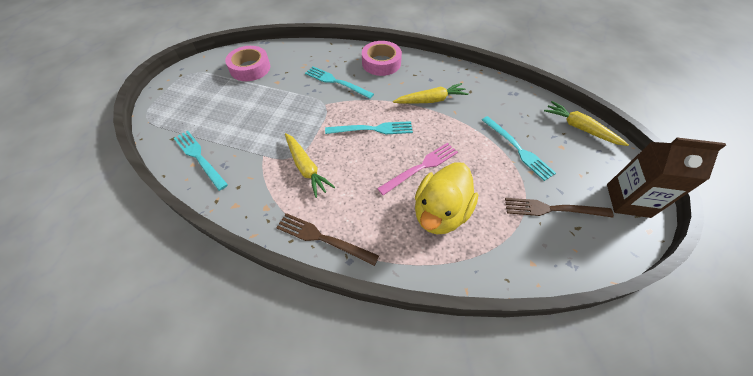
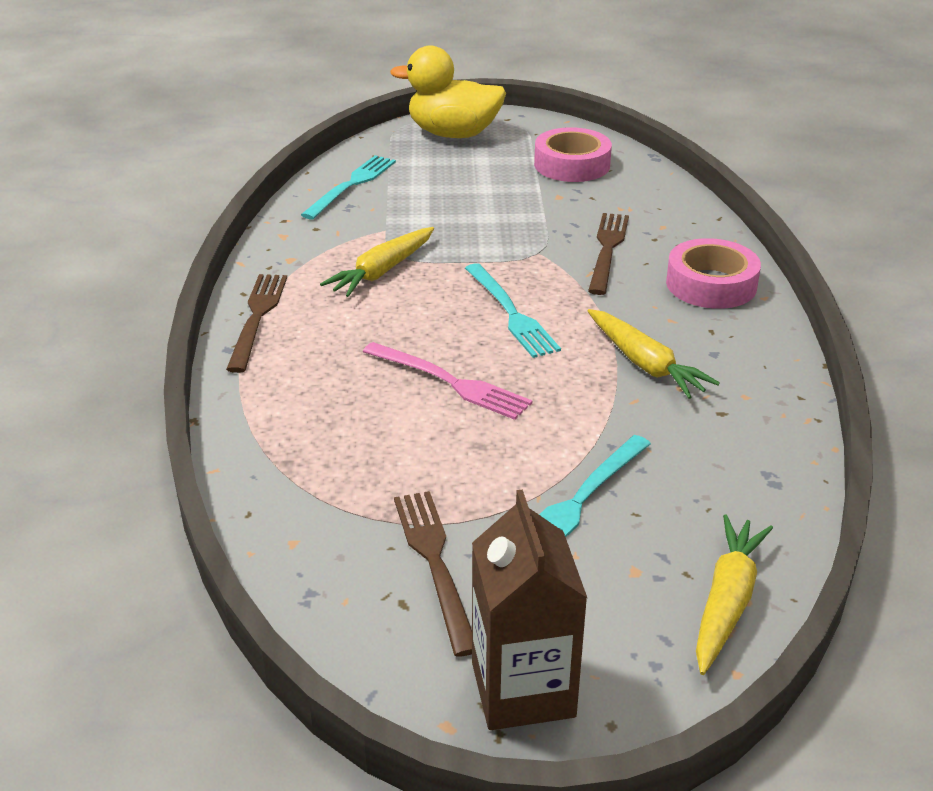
camera: 70 degrees right, 20 degrees down
(336, 82) = (607, 250): turquoise fork -> brown fork
(440, 213) = (356, 420): yellow duck -> yellow duck (453, 134)

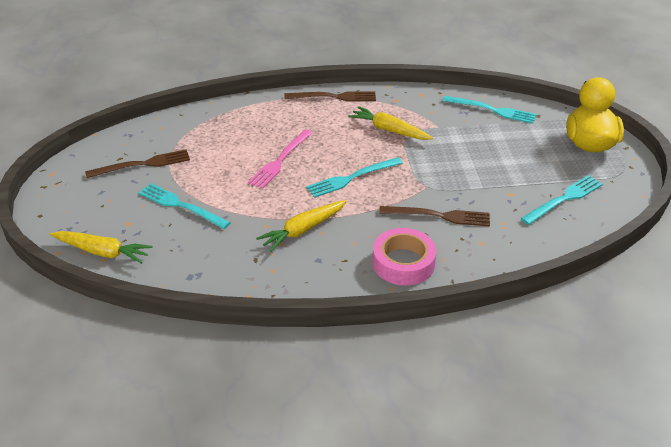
camera: 85 degrees right, 5 degrees up
(523, 689) = (64, 191): brown carton -> none
(572, 165) = (564, 199): pink tape -> turquoise fork

